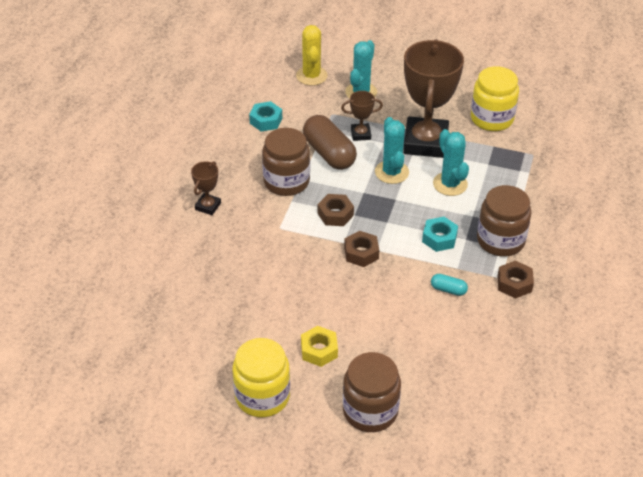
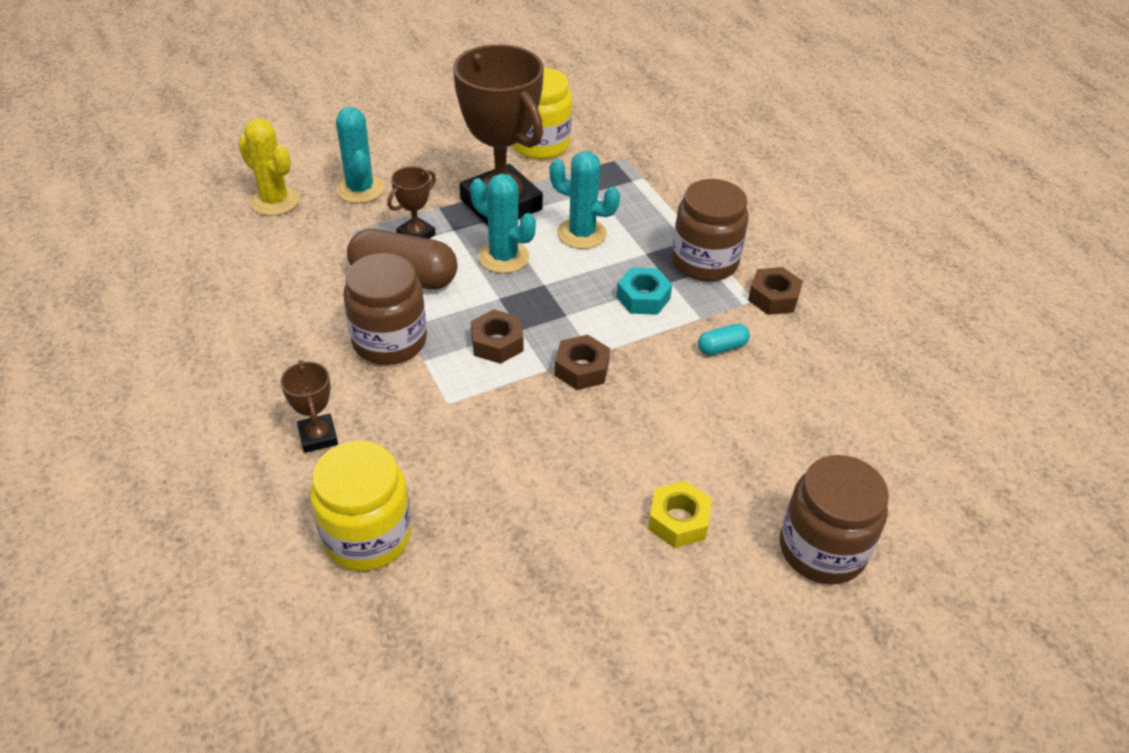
camera: 45 degrees left, 0 degrees up
(262, 396) = (687, 636): yellow jar -> yellow jar (367, 536)
(266, 120) = (274, 283): turquoise nut -> none

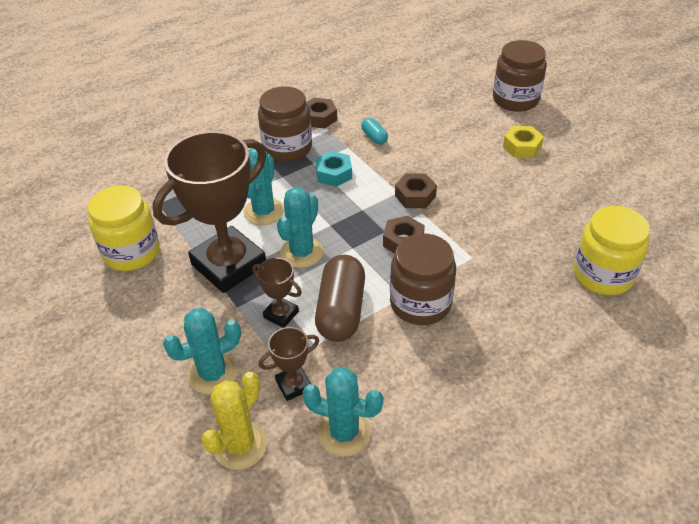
camera: 95 degrees left, 0 degrees up
(253, 262) = (344, 433): none -> turquoise cactus
(318, 436) = (534, 322): brown trophy -> brown trophy (293, 385)

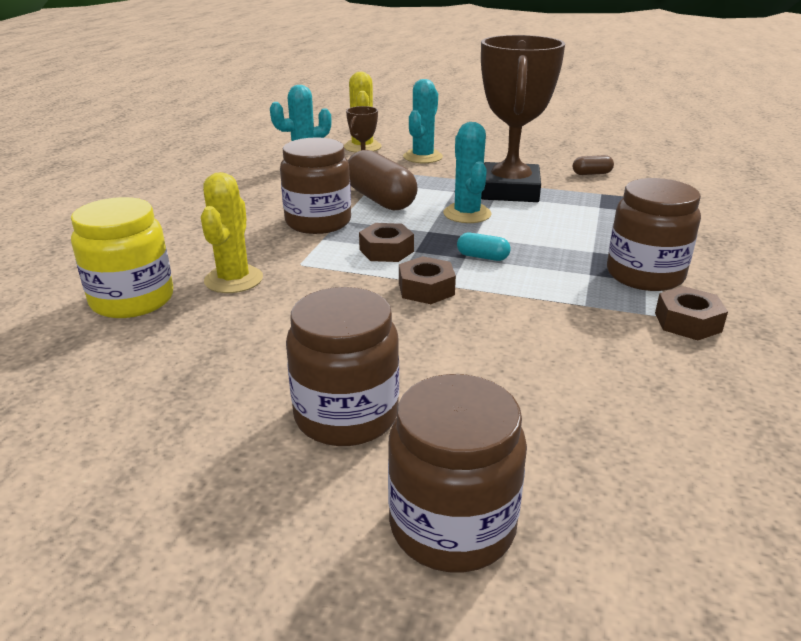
camera: 140 degrees right, 15 degrees down
(131, 252) = (591, 174): yellow jar -> brown capsule
(264, 211) = (551, 223): turquoise cactus -> none
(281, 314) = (423, 185): brown trophy -> none
(334, 174) = (548, 273): turquoise nut -> none
(374, 137) = (577, 330): turquoise capsule -> turquoise capsule (482, 257)
(522, 147) = (346, 415): yellow nut -> brown jar
(526, 262) = (233, 280): none -> yellow cactus

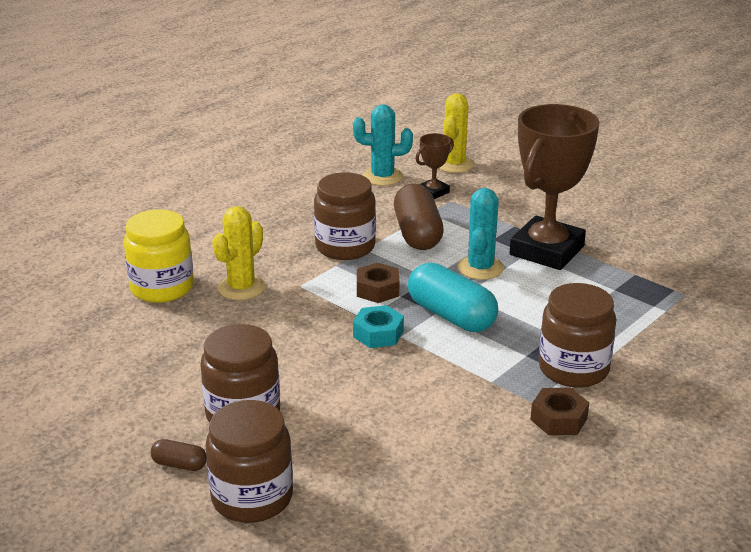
camera: 25 degrees right, 0 degrees up
(422, 157) = (501, 190): turquoise cactus -> none
(426, 289) = (378, 334): brown nut -> turquoise nut
(482, 257) = (451, 316): turquoise capsule -> turquoise capsule, size x2.15
(591, 174) = (652, 248): brown capsule -> brown capsule (179, 464)

